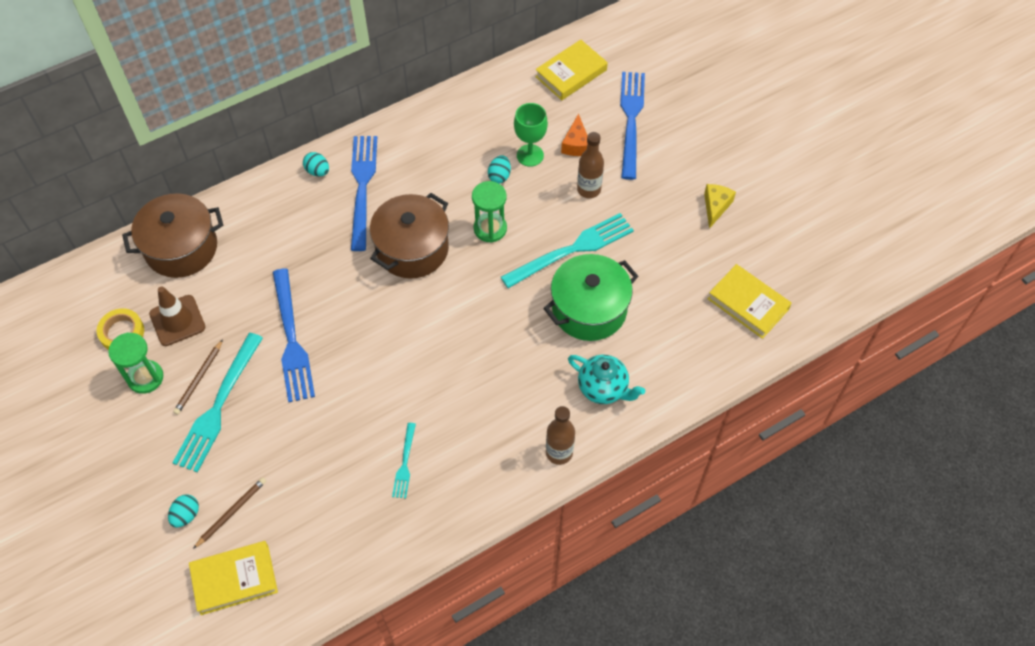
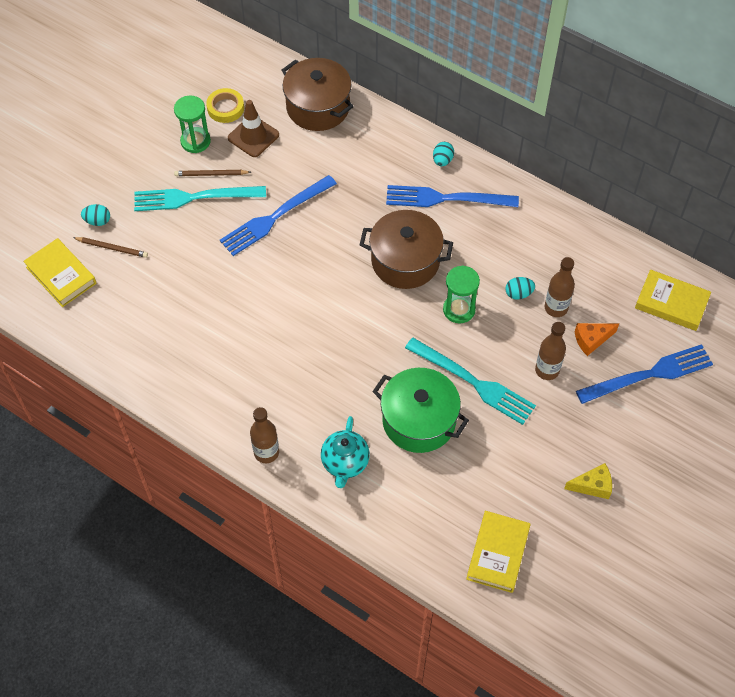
camera: 65 degrees right, 0 degrees up
(362, 187) = (446, 198): blue fork -> blue fork turned 150 degrees counterclockwise
(404, 463) = (204, 343): turquoise fork -> none
(530, 155) = (556, 308): green goblet -> brown bottle

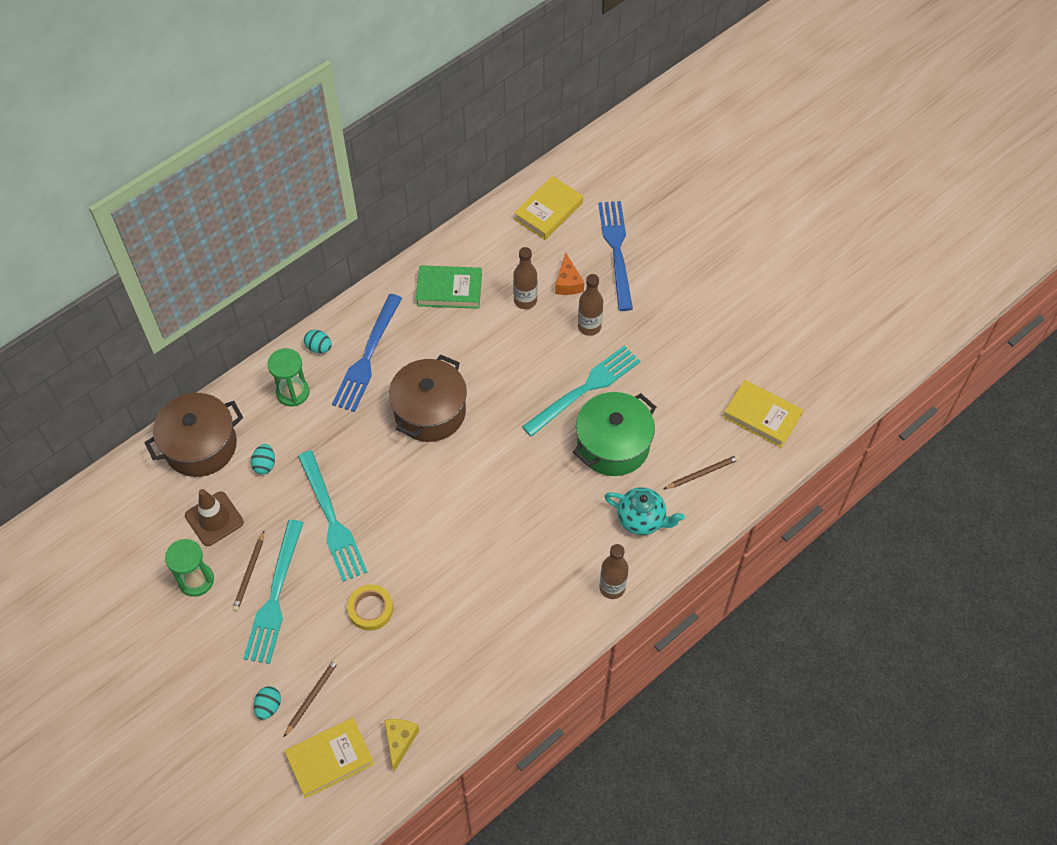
camera: 75 degrees left, 0 degrees up
(225, 108) = (161, 539): yellow tape -> yellow tape (370, 609)
(275, 217) = (332, 520): blue fork -> turquoise fork
(413, 508) = (702, 473): none -> brown pencil
(459, 309) = (501, 380): green hourglass -> green hourglass (293, 392)
(518, 293) = (500, 326): turquoise egg -> turquoise egg (265, 464)
(543, 242) = (449, 290): none -> green book
(592, 485) = (714, 325): yellow cheese -> yellow cheese (399, 741)

